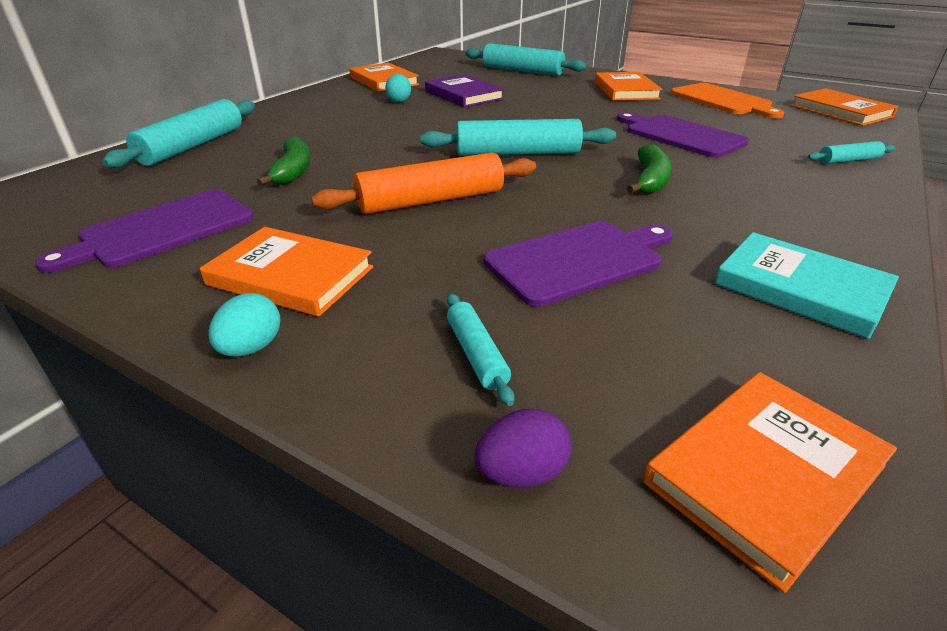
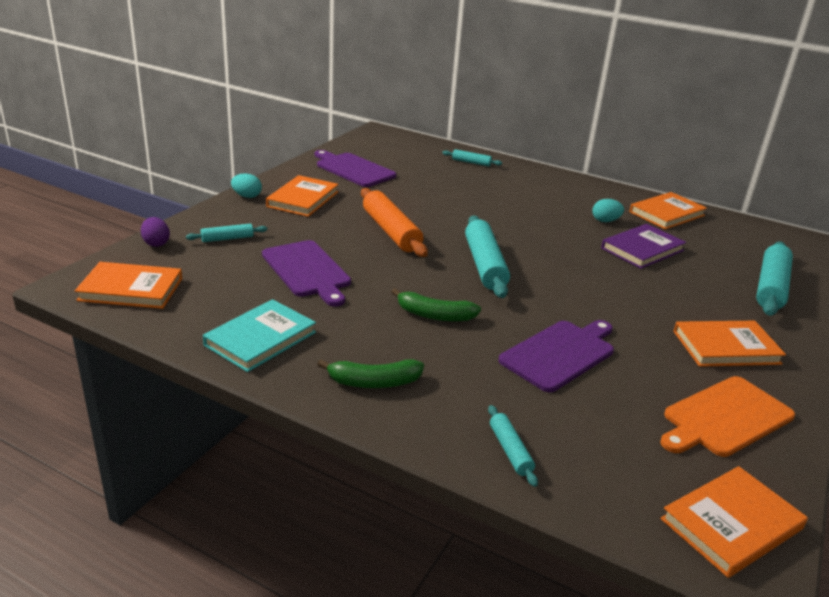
camera: 85 degrees right, 5 degrees down
(193, 146) = (471, 162): turquoise rolling pin -> turquoise rolling pin, size x0.50
(293, 171) = (434, 191): green banana -> green banana (374, 382)
(765, 474) = (131, 289): orange book -> orange book turned 45 degrees counterclockwise

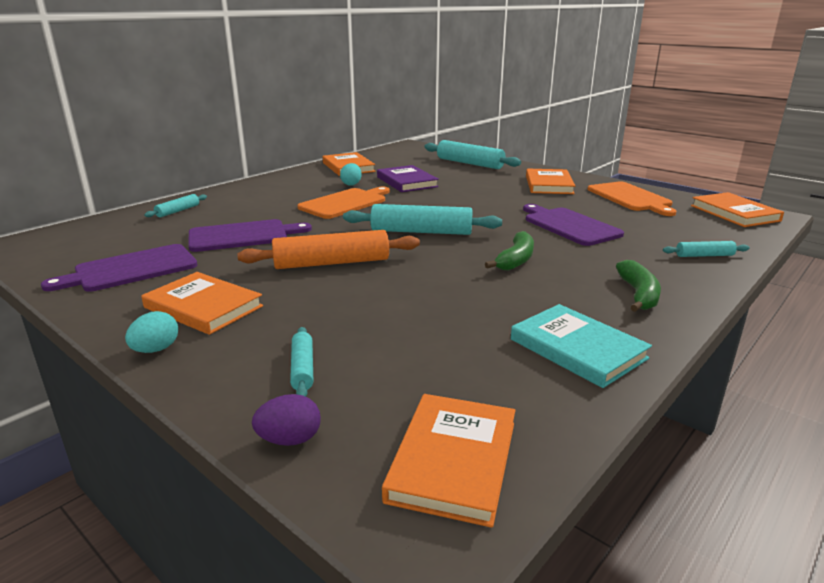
camera: 75 degrees left, 5 degrees down
(307, 271) = (416, 314): purple cutting board -> purple cutting board (243, 236)
(541, 223) = (345, 203): none -> orange cutting board

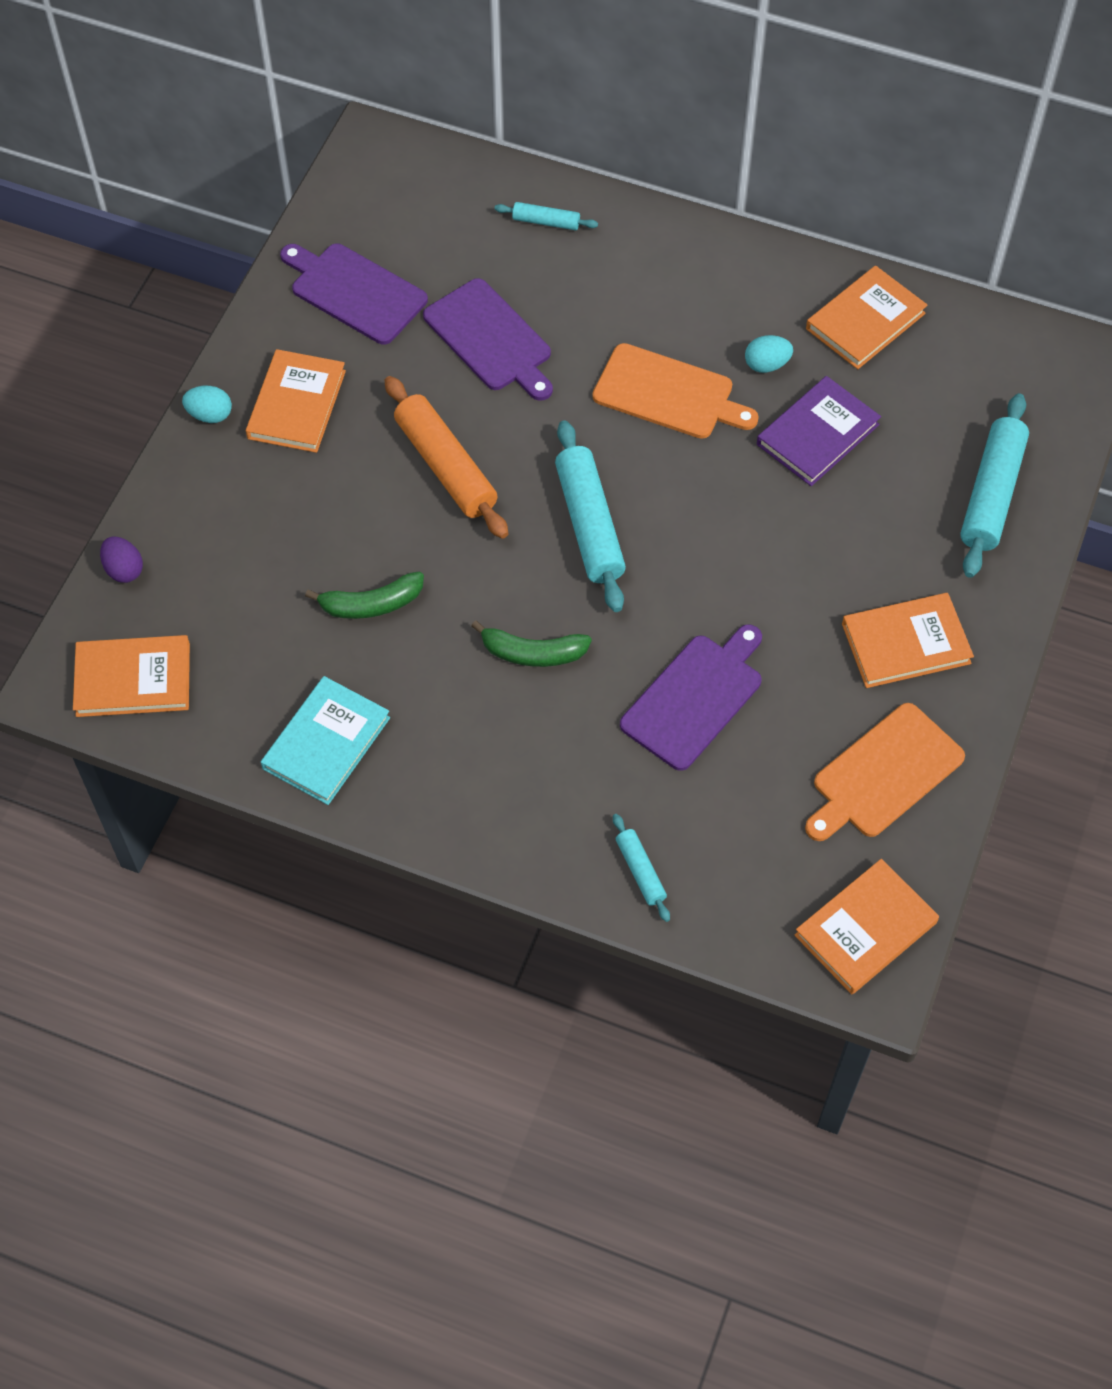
camera: 70 degrees right, 35 degrees up
(302, 368) = (217, 536): turquoise rolling pin -> none
(638, 294) = (477, 793): green banana -> green banana (371, 604)

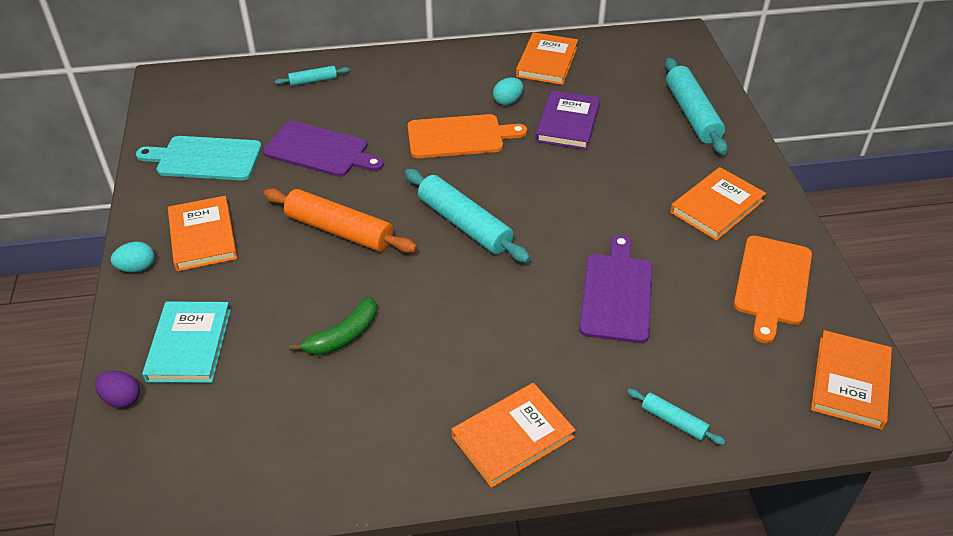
camera: 30 degrees left, 15 degrees down
(133, 679) = (175, 477): orange book -> orange book (513, 437)
(326, 743) = (372, 447): turquoise book -> turquoise book (189, 345)
(354, 292) = (205, 158): purple cutting board -> turquoise cutting board
(533, 653) = (485, 315): green banana -> none

